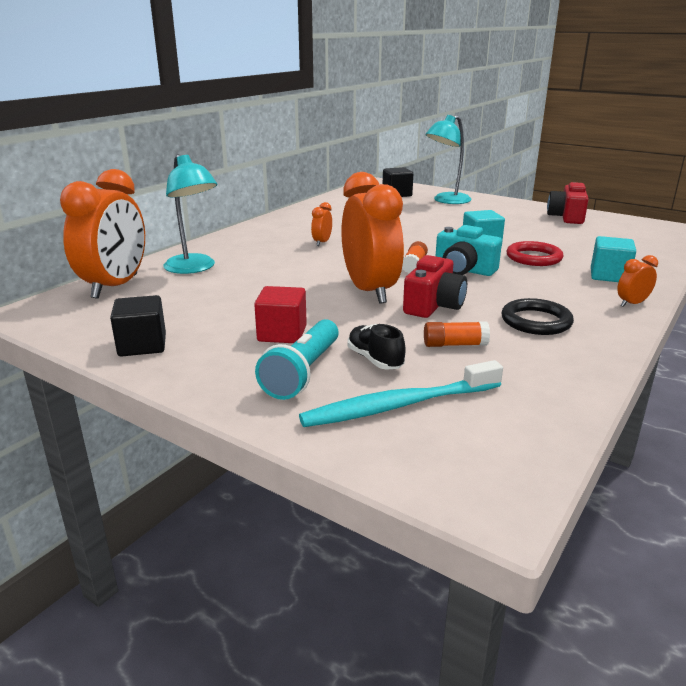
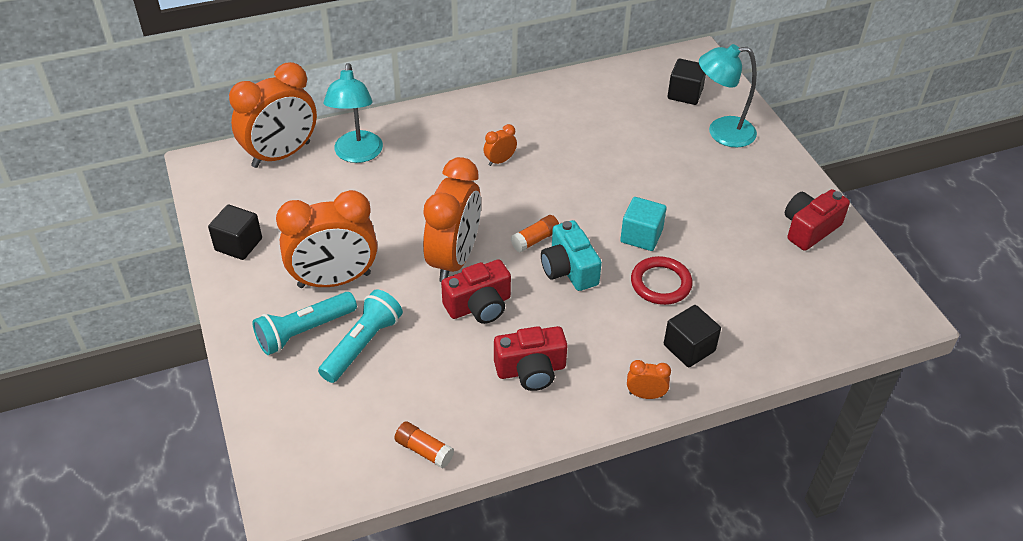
camera: 35 degrees right, 20 degrees up
(282, 334) = (334, 280): red cube -> orange clock
(375, 360) = (362, 345): black shoe -> turquoise flashlight
(399, 405) = (326, 398): turquoise toothbrush -> none
(454, 344) = (434, 361): orange glue stick -> orange glue stick (424, 450)
(536, 321) = (531, 370): black ring -> red camera
(609, 276) = (689, 348): turquoise cube -> black cube

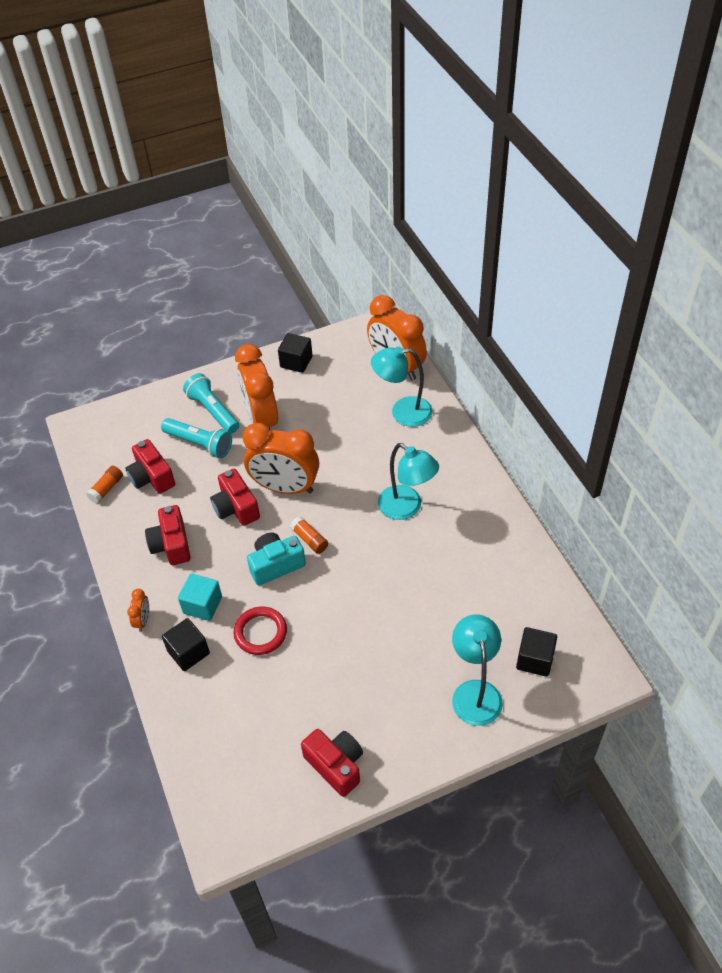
camera: 90 degrees right, 5 degrees up
(412, 397) = (152, 477): none -> red camera
(500, 161) = (407, 508): orange clock -> turquoise lamp
(641, 236) = (318, 618): turquoise cube -> turquoise cube (202, 605)

